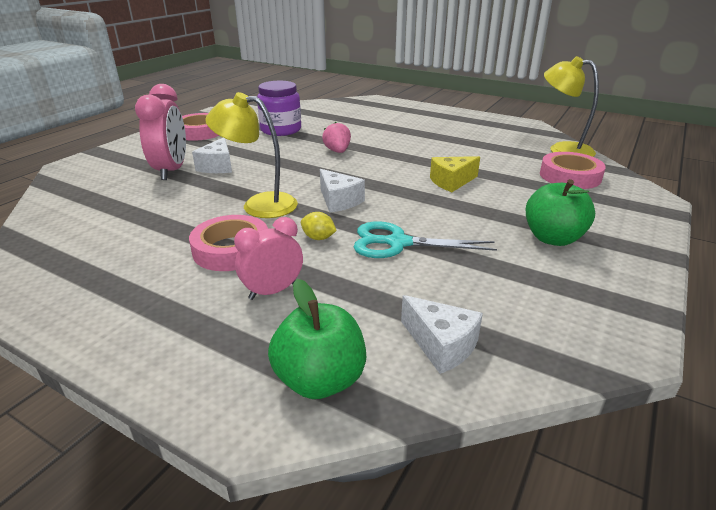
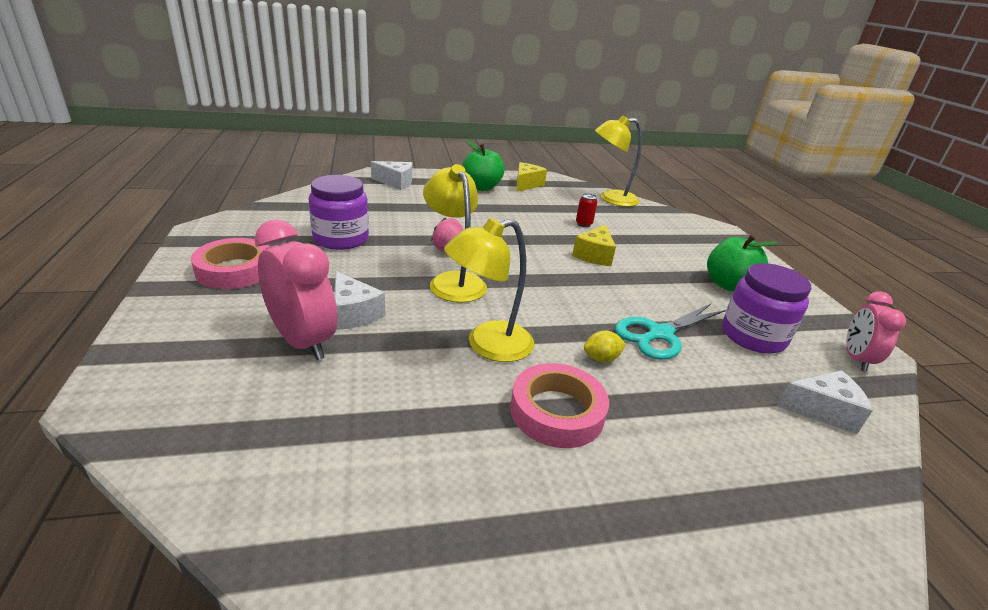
camera: 45 degrees left, 0 degrees up
(273, 291) = (665, 435): pink clock -> pink clock (856, 359)
(306, 167) = (453, 281): none -> yellow lamp
(320, 380) = (825, 492): green apple -> green apple (481, 187)
(339, 201) = (548, 310): white cheese -> white cheese (396, 182)
(488, 160) = (583, 224): none -> red can
(490, 125) = (526, 184): none -> yellow cheese
(490, 277) = (753, 336): none -> purple jar
(570, 176) = (653, 224): pink tape -> none

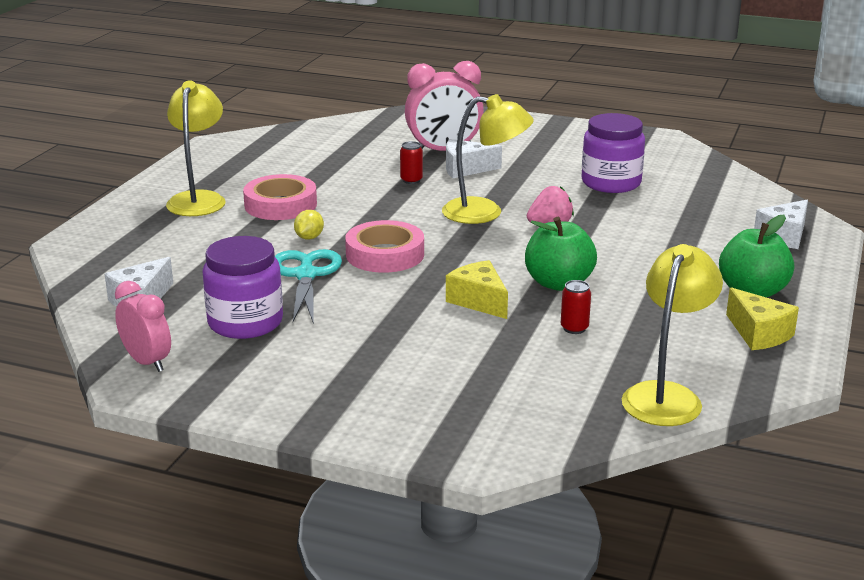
camera: 125 degrees right, 5 degrees down
(235, 270) = (571, 142): pink tape -> pink tape (385, 254)
(410, 339) = (411, 180): none -> red can
(487, 345) = (374, 202): yellow lamp -> yellow lamp (198, 199)
(728, 285) = (334, 362): green apple -> green apple (558, 283)

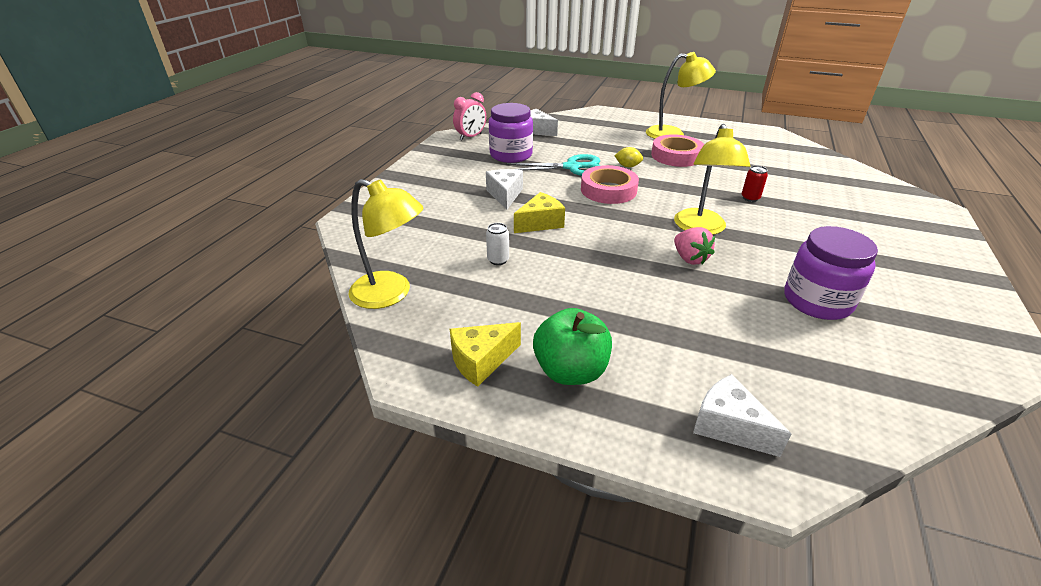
camera: 90 degrees right, 10 degrees up
(444, 151) = (828, 212): pink clock -> none
(465, 169) = (793, 221): white cheese -> white cheese (505, 195)
(558, 283) = (573, 257): green apple -> none
(574, 328) = (498, 260): red can -> white can

